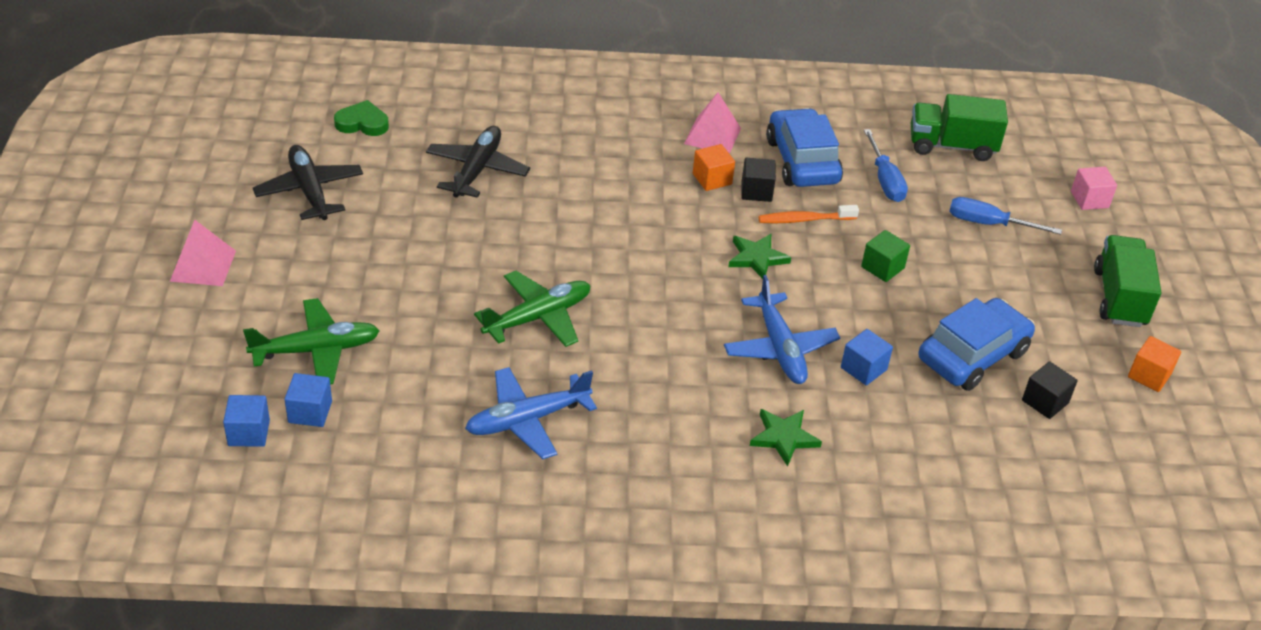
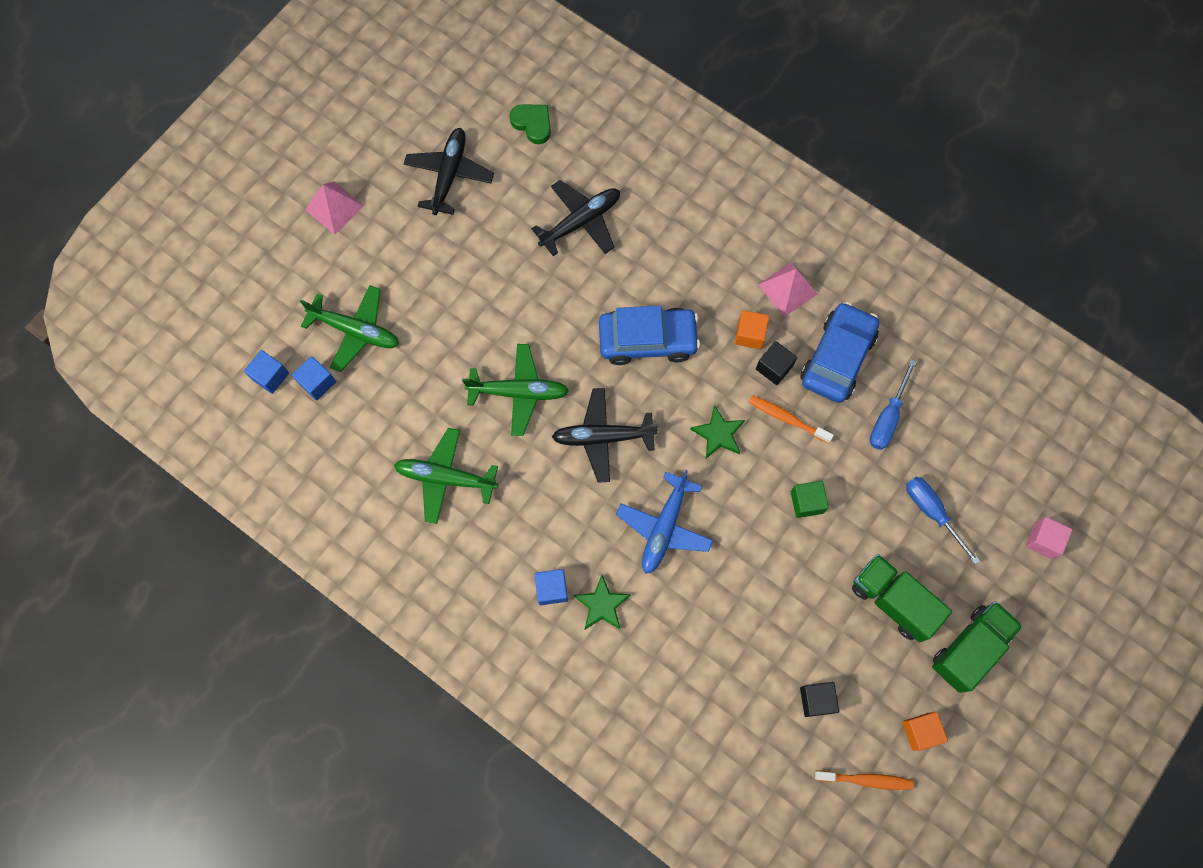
camera: 40 degrees right, 30 degrees up
(527, 420) = (445, 478): blue plane -> green plane
(654, 311) = (603, 437): none -> black plane
(863, 369) = (709, 584): blue cube -> blue cube (551, 589)
(951, 146) = (978, 415): green truck -> green truck (893, 601)
(972, 355) = (800, 625): blue car -> blue car (647, 340)
(1148, 436) = (866, 780): none -> orange toothbrush

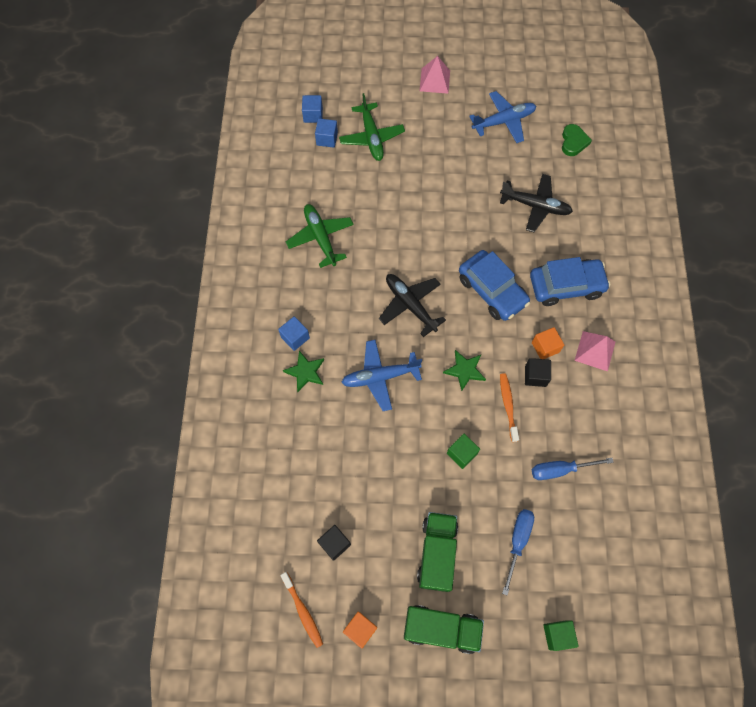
camera: 55 degrees right, 5 degrees down
(449, 174) = (503, 121): black plane -> blue plane
(519, 392) = (402, 242): green plane -> none
(837, 358) = (574, 411): blue car -> blue car (566, 286)
(1043, 540) = (557, 635): pink cube -> green cube

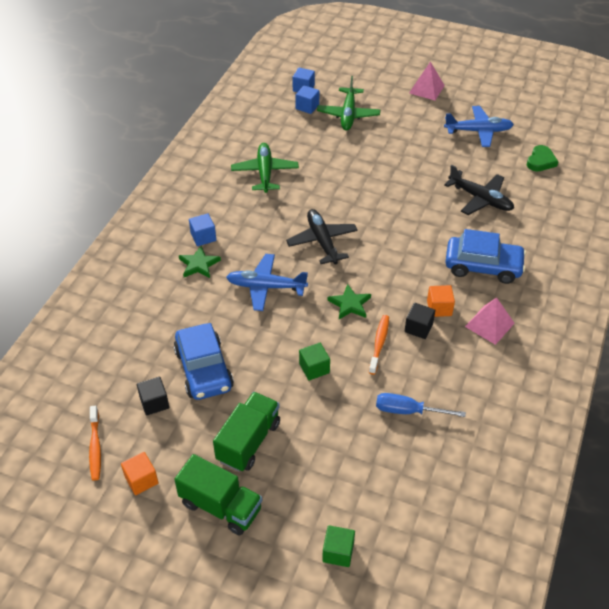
camera: 20 degrees right, 20 degrees down
(492, 290) = (407, 251): blue car -> blue car (204, 369)
(517, 541) = (335, 457): blue screwdriver -> none

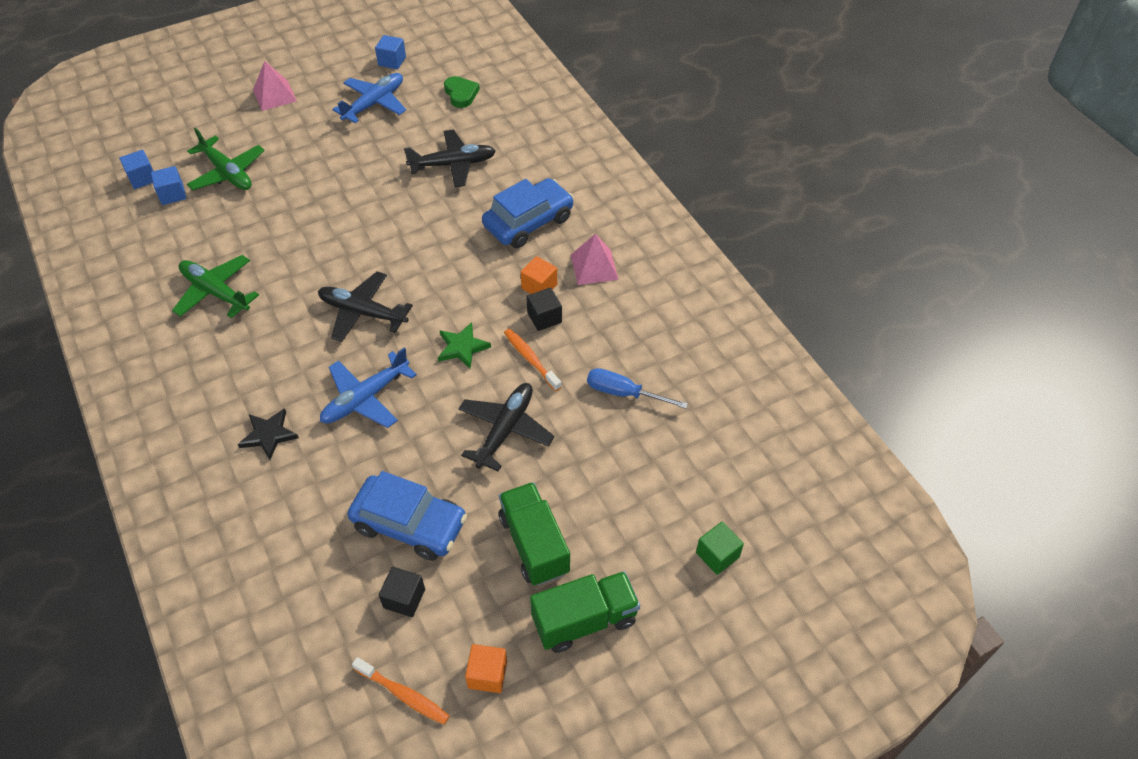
camera: 50 degrees left, 5 degrees up
(199, 264) = (269, 435): green star -> black star
(203, 237) = (236, 405): blue cube -> blue cube (392, 61)
(314, 368) = (505, 429): green cube -> black plane
(408, 411) = (623, 393): blue screwdriver -> blue screwdriver turned 60 degrees clockwise

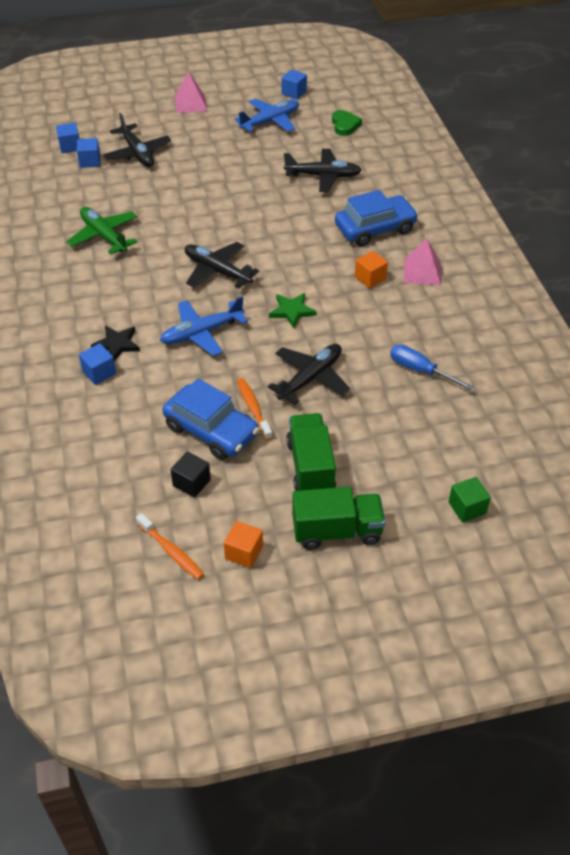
camera: 15 degrees right, 5 degrees down
(227, 173) = (137, 153): green plane -> black plane
(257, 477) = (99, 373): none -> blue cube
(530, 359) = (347, 330): orange toothbrush -> orange toothbrush (253, 408)
(544, 317) = (368, 302): black cube -> none

